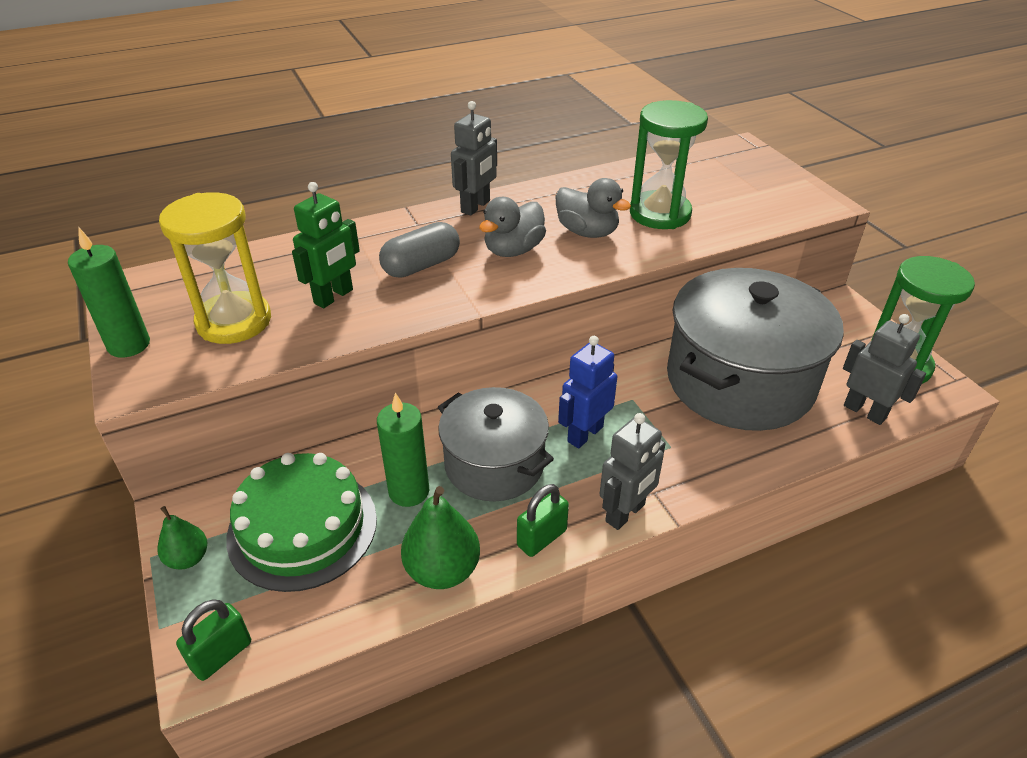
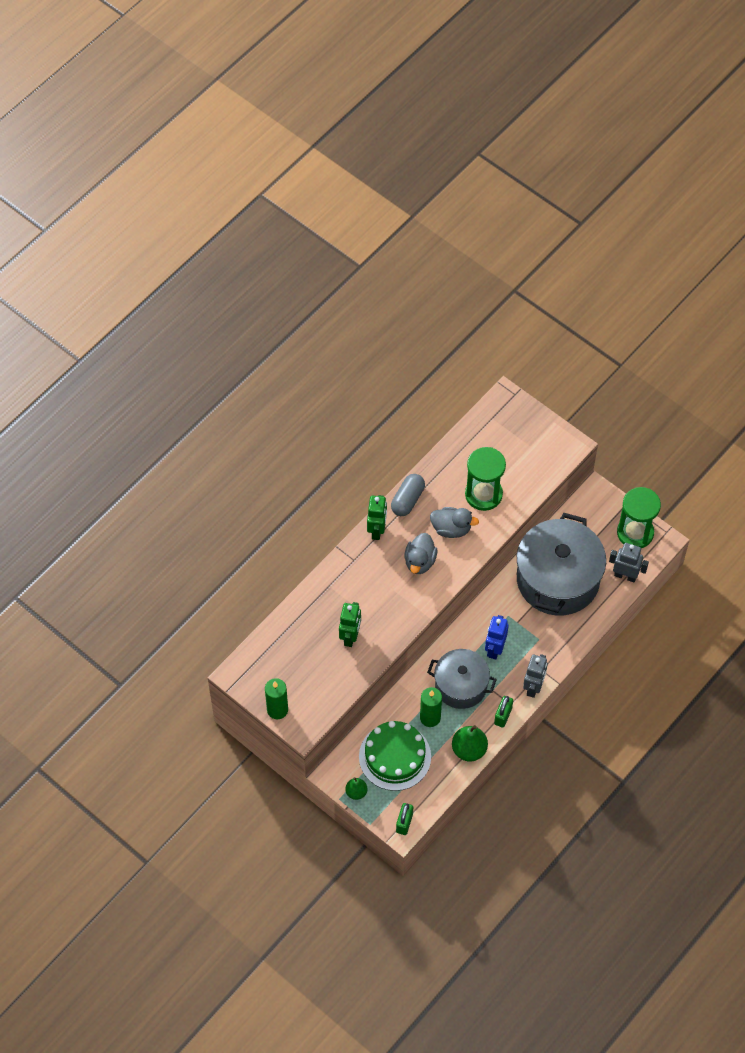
camera: 25 degrees left, 20 degrees up
(234, 321) = (314, 674): yellow hourglass -> none
(421, 266) = (379, 594): grey capsule -> grey capsule (407, 500)
(476, 206) = (377, 530): grey robot -> green robot

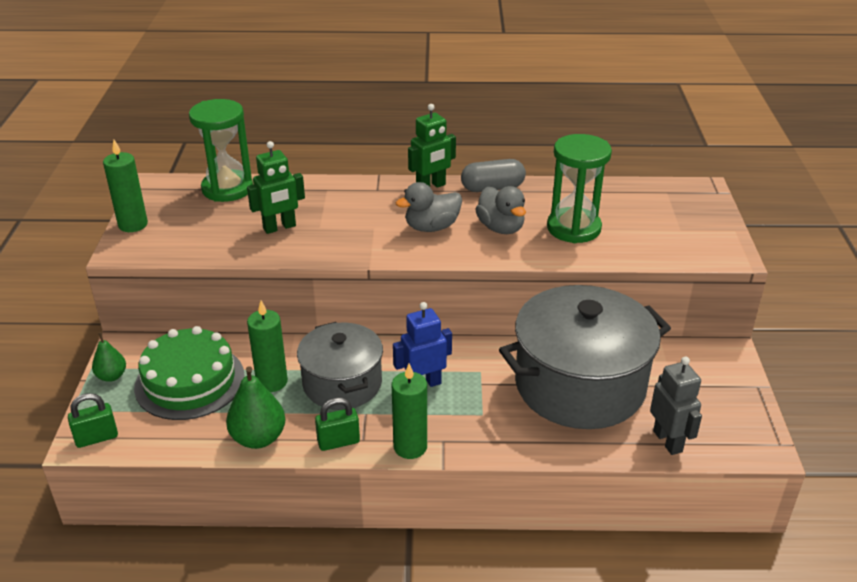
camera: 50 degrees right, 25 degrees down
(533, 687) = (410, 447): grey robot -> green candle
(635, 533) = (734, 415): green hourglass -> green hourglass (227, 189)

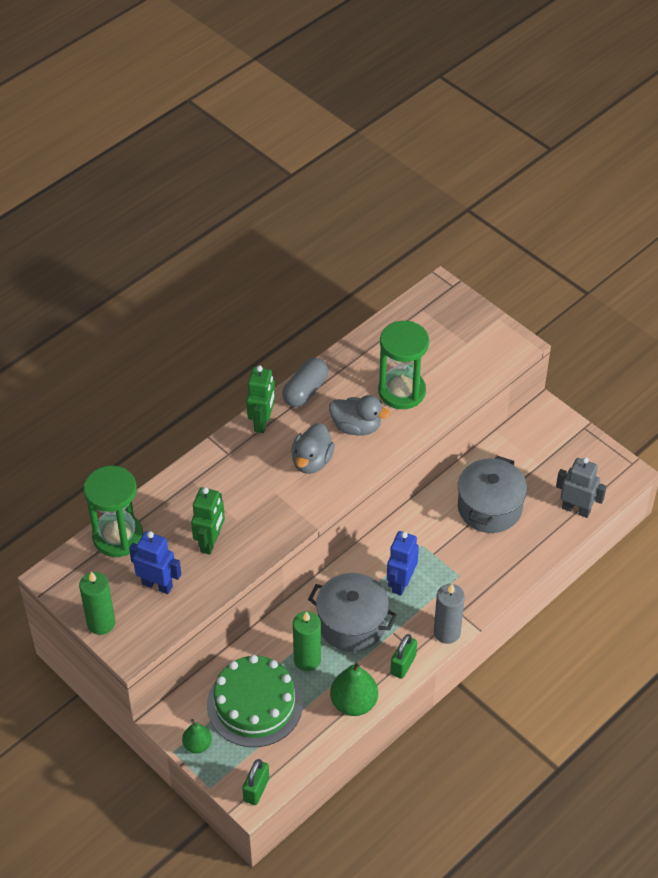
camera: 45 degrees left, 15 degrees up
(203, 228) = (157, 585): none -> blue robot
(410, 447) = (447, 632): green candle -> grey candle
(579, 385) = (489, 507): grey pot -> grey pot, size x0.61

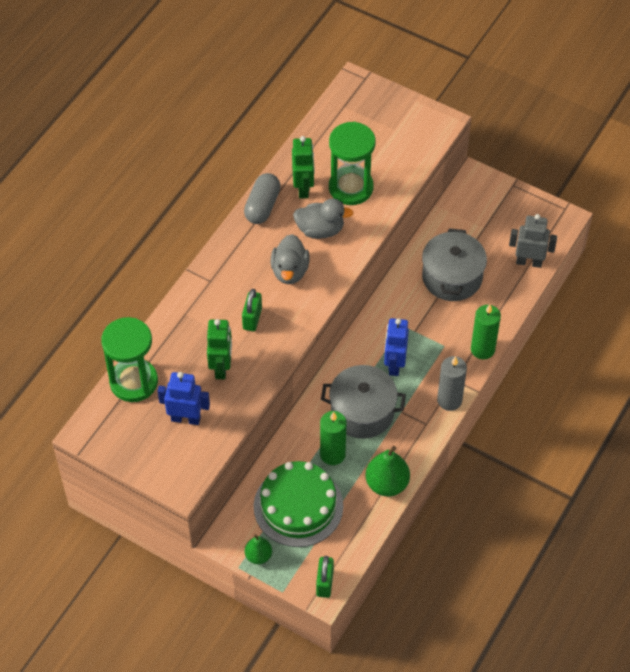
camera: 15 degrees left, 5 degrees up
(101, 623) = (145, 466): green candle -> green candle (482, 349)
(262, 422) = (232, 244): green robot -> green robot (303, 188)
(403, 664) = (420, 438): green padlock -> green padlock (252, 319)

